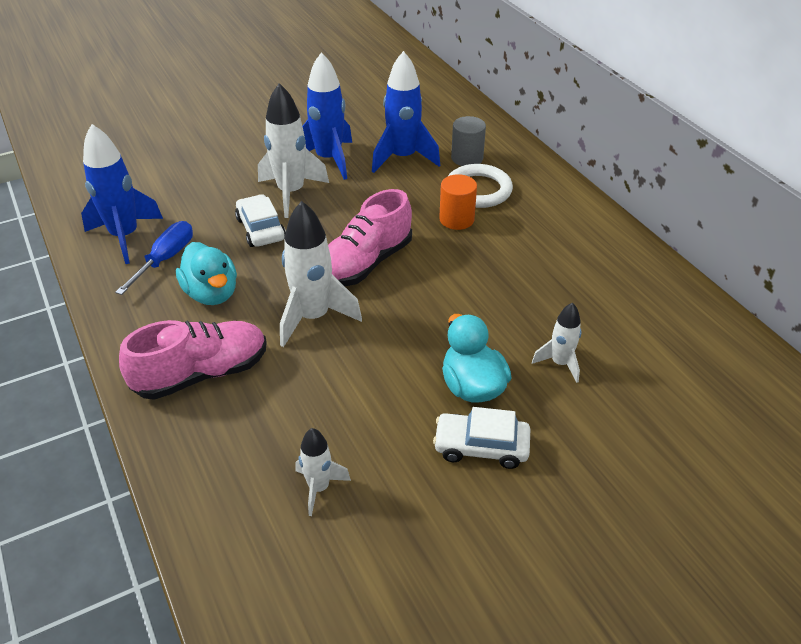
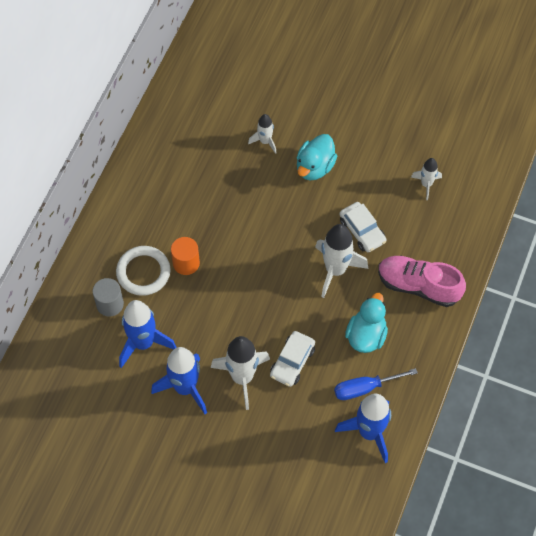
camera: 130 degrees left, 20 degrees up
(365, 263) = (270, 280): pink shoe -> none
(481, 447) = (347, 141): white car -> white car (362, 231)

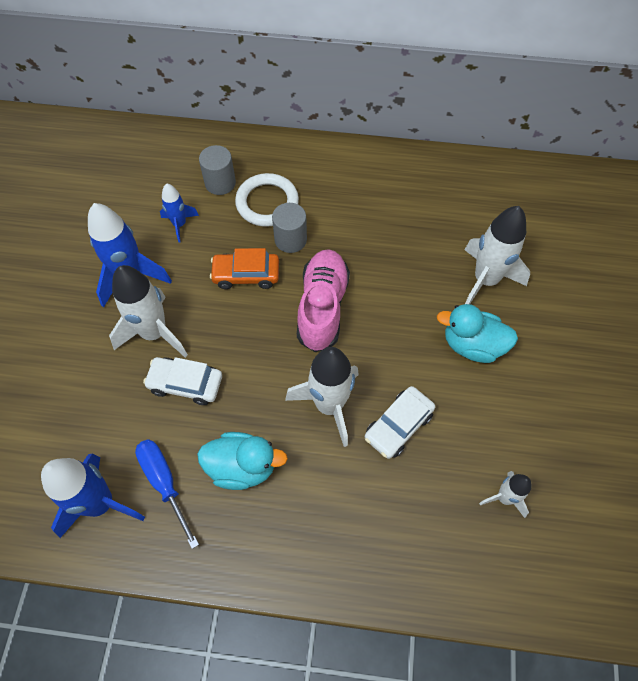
camera: 75 degrees right, 0 degrees up
(143, 343) = (179, 224): blue rocket -> blue rocket, size x0.55
(186, 263) = (290, 239): orange cylinder -> grey cylinder
(209, 302) = (246, 275): none -> orange car
(265, 141) = (485, 280): white rocket -> white rocket, size x1.81
(418, 286) = (336, 522): pink shoe -> pink shoe (322, 307)

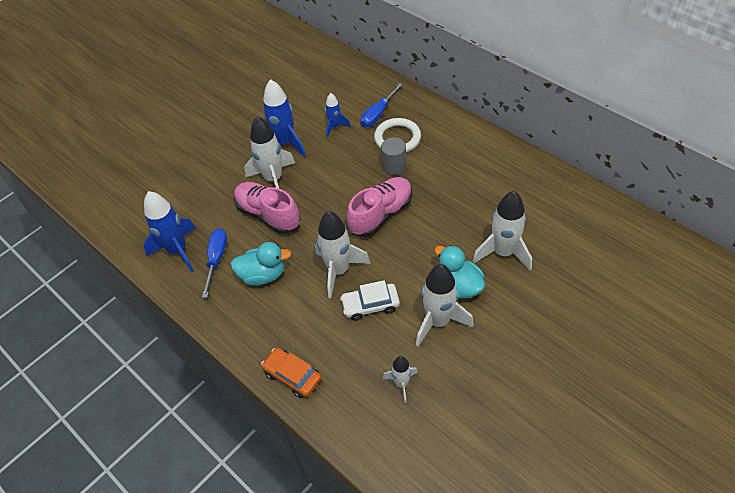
camera: 40 degrees right, 10 degrees down
(185, 384) = (268, 215): white car -> pink shoe
(220, 183) = (378, 114): grey cylinder -> blue screwdriver
(242, 467) = (263, 275): turquoise duck -> turquoise duck turned 45 degrees counterclockwise
(246, 275) = (350, 173): orange car -> orange car (292, 376)
(483, 399) = (438, 321): none -> white rocket

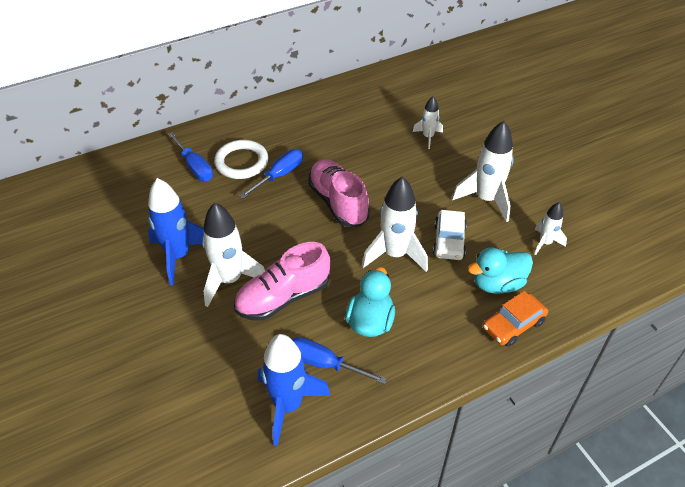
camera: 75 degrees left, 5 degrees down
(335, 127) = (186, 205): blue rocket -> none
(394, 166) = (279, 175): grey cylinder -> blue screwdriver
(459, 286) = (452, 175): turquoise duck -> turquoise duck (497, 283)
(503, 252) = (428, 137): white rocket -> white rocket, size x0.55

